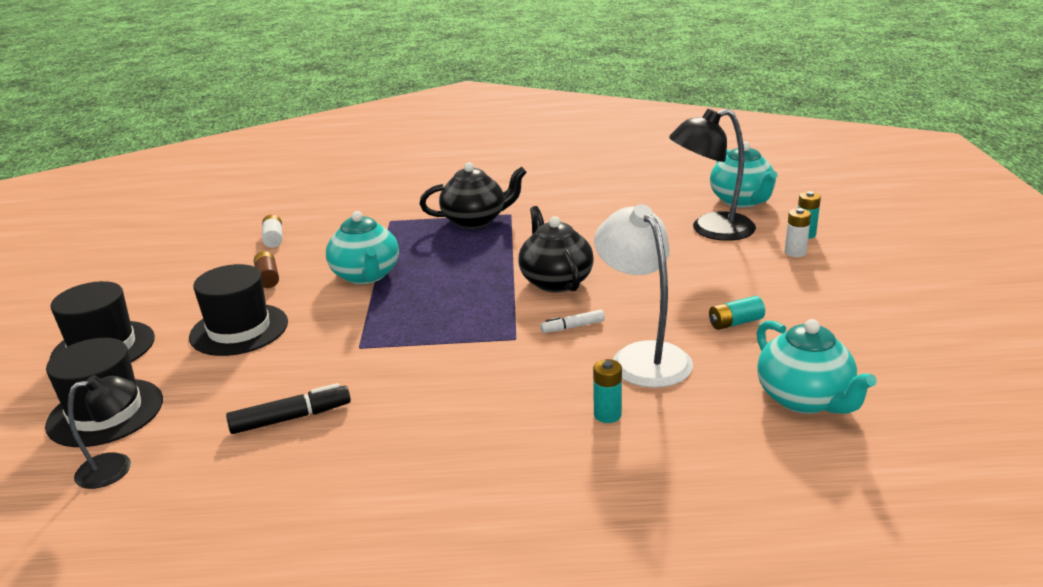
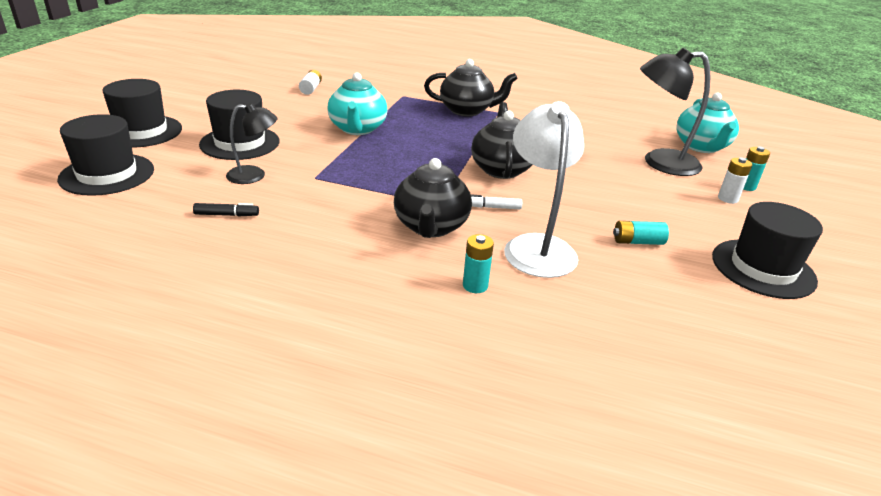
camera: 15 degrees right, 5 degrees up
(116, 468) = (82, 214): black lamp -> black lamp (254, 176)
(268, 278) = (286, 113): brown battery -> none
(290, 418) = (226, 215): black marker -> black marker, size x0.63
(524, 366) = (431, 227): none -> black teapot
(805, 399) = (666, 326): turquoise teapot -> none
(861, 316) = (763, 268): none -> black hat

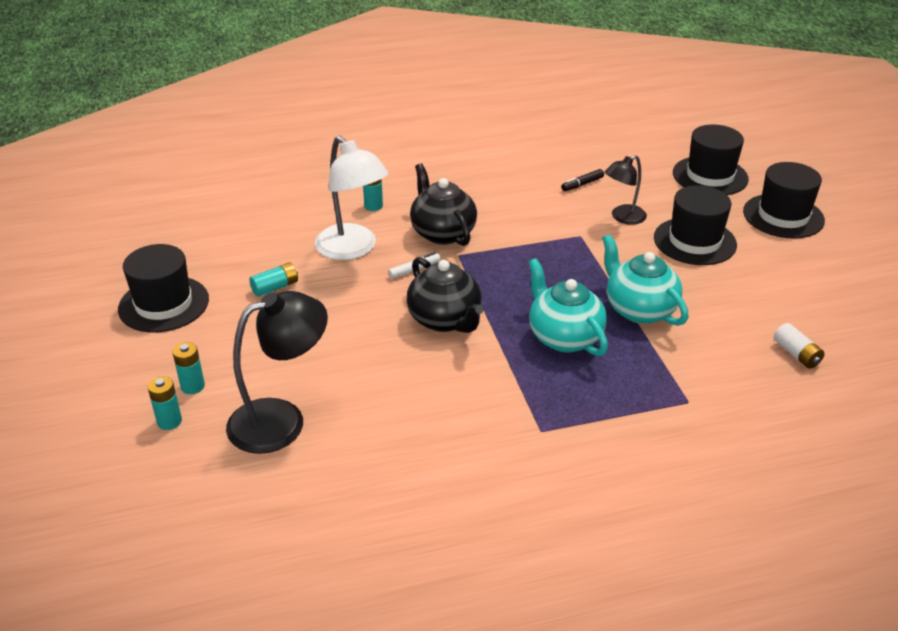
camera: 150 degrees right, 5 degrees up
(467, 110) = (579, 412): black teapot -> none
(701, 147) = (230, 492): turquoise teapot -> turquoise teapot (564, 337)
(727, 199) = (193, 386): white battery -> turquoise battery

